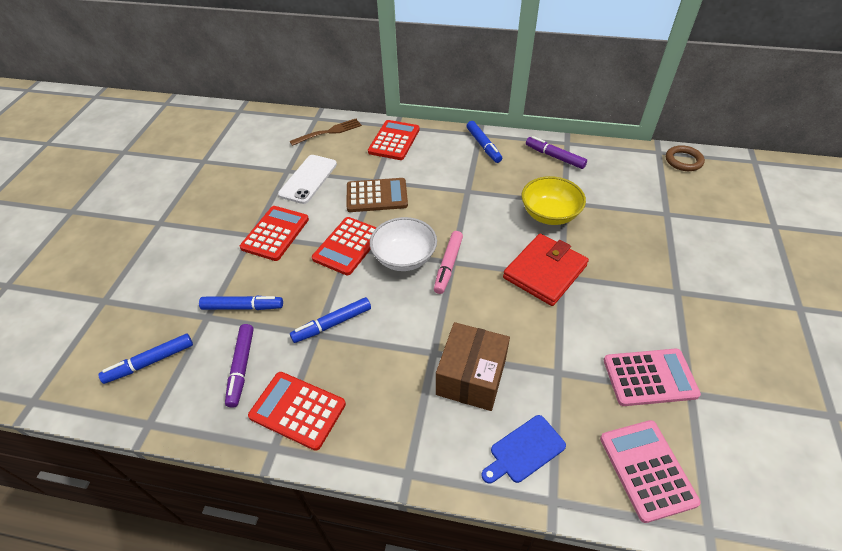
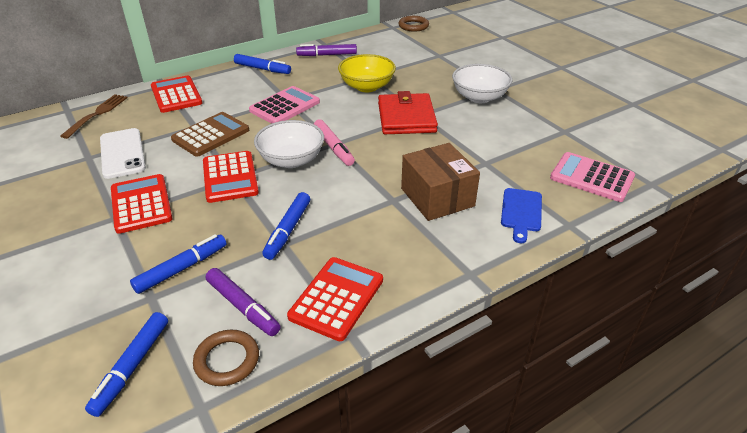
camera: 45 degrees left, 10 degrees down
(193, 402) = (227, 360): none -> brown ring
(297, 410) = (336, 298): red calculator -> red calculator turned 135 degrees clockwise
(646, 291) = (479, 97): none -> white bowl
(649, 377) = (536, 136): pink calculator -> pink calculator (285, 106)

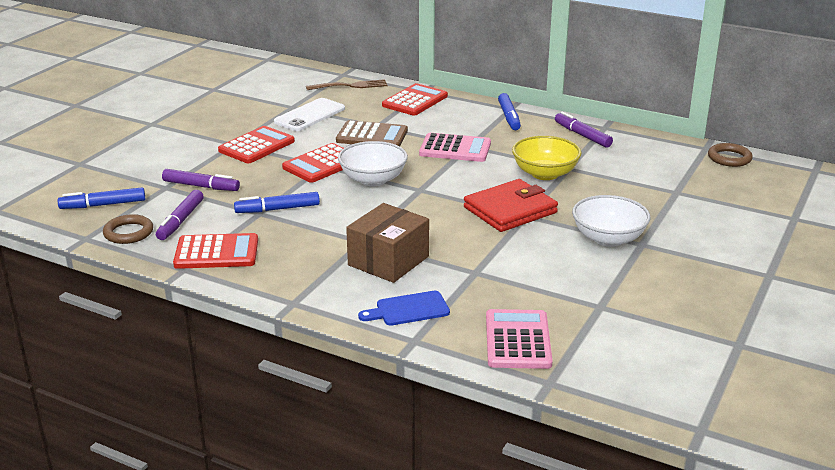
camera: 60 degrees right, 10 degrees down
(182, 268) = (201, 186): blue marker -> purple marker
(333, 147) = (413, 191): pink marker -> none

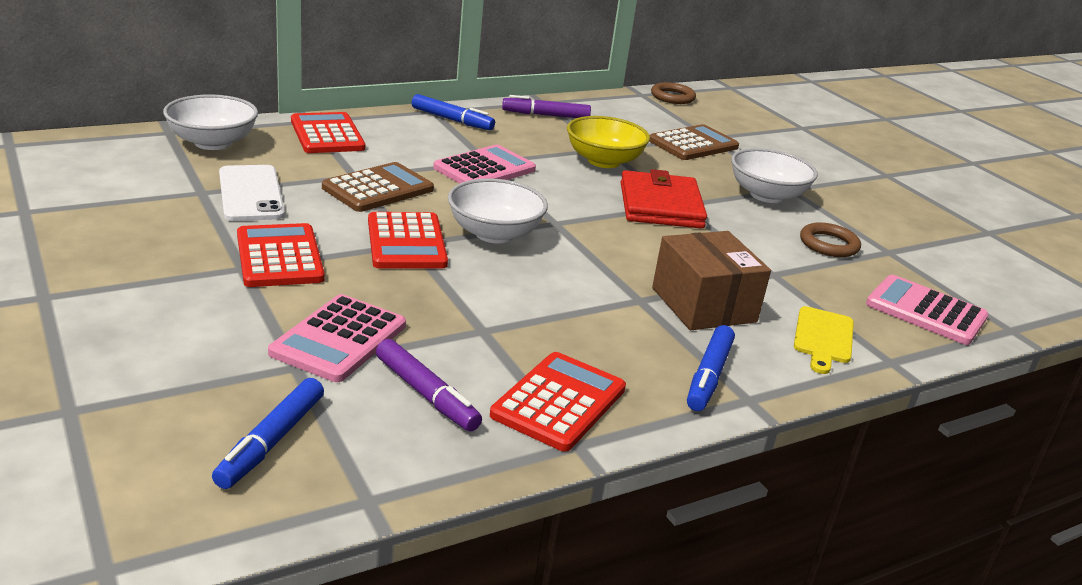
camera: 60 degrees left, 0 degrees up
(128, 233) = (404, 452): brown ring -> brown ring (829, 244)
(201, 186) = (339, 339): purple marker -> pink calculator
(277, 209) = (489, 315): blue marker -> blue marker (708, 376)
(349, 86) = (213, 143): brown fork -> white bowl
(408, 309) = (823, 338): blue cutting board -> yellow cutting board
(647, 190) = (693, 144): none -> brown calculator

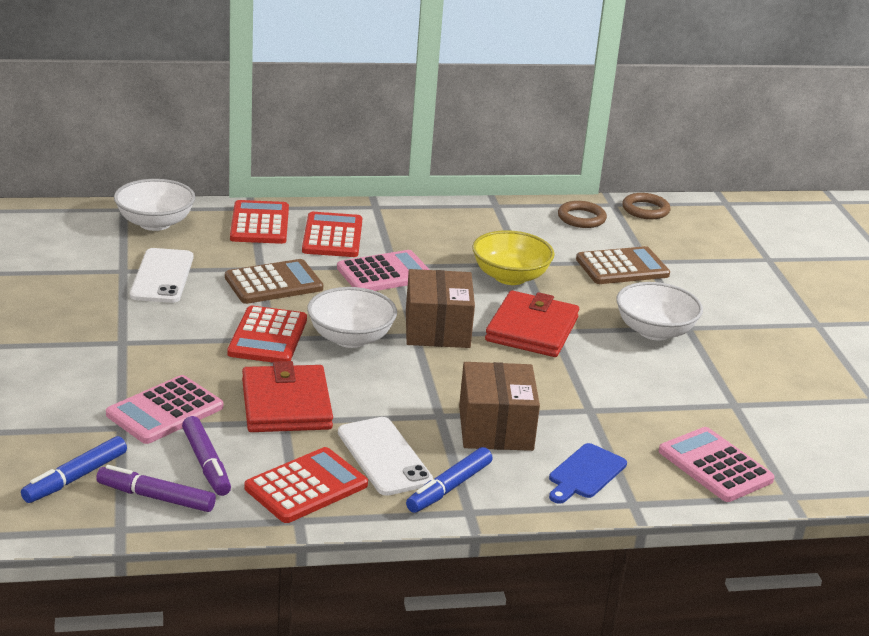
camera: 20 degrees right, 0 degrees up
(279, 257) = (155, 336): red calculator -> red calculator (332, 236)
(452, 120) = (388, 218): blue marker -> none
(473, 311) = (286, 404): none -> red wallet
(546, 115) = (487, 220): purple marker -> purple marker (156, 497)
(573, 215) = (437, 329): none -> brown box
(617, 353) = (384, 456): none -> white phone
(823, 338) = (585, 473): yellow cutting board -> blue cutting board
(829, 244) = (675, 389): brown ring -> brown ring (581, 218)

